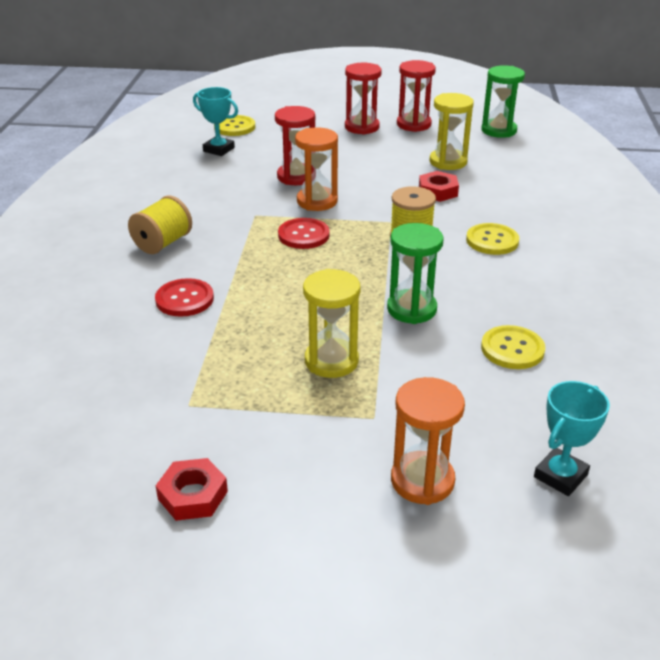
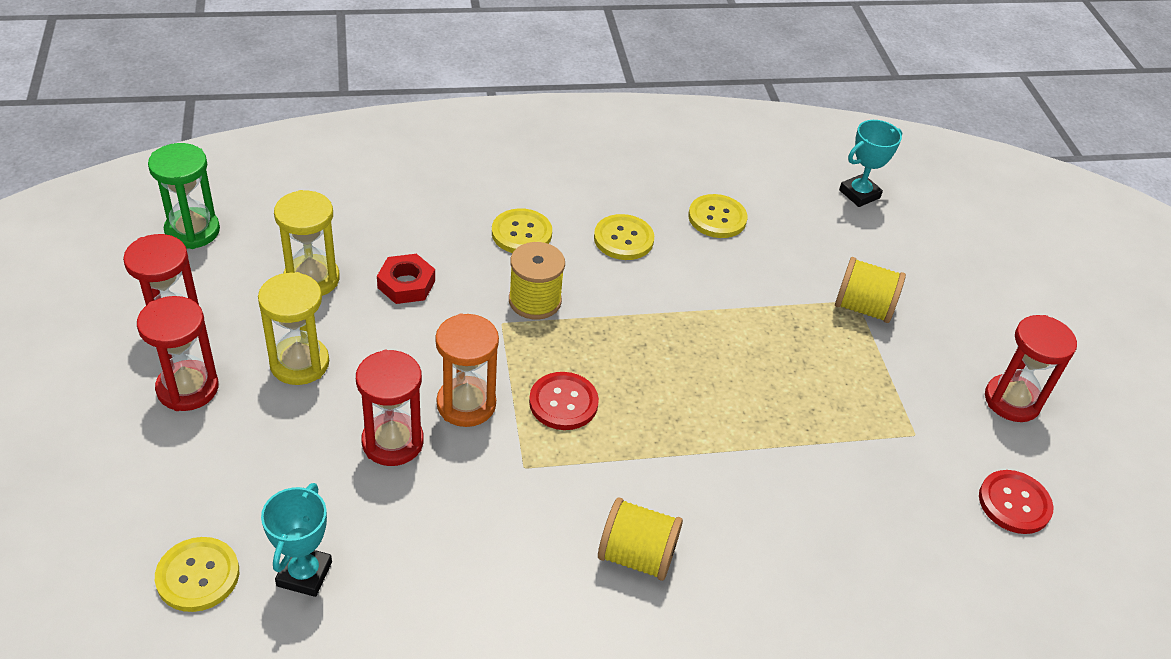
camera: 110 degrees left, 10 degrees up
(184, 299) = (752, 489): red button -> red button (1014, 503)
(192, 495) = (1012, 401): red nut -> red hourglass
(331, 361) = (797, 339): yellow hourglass -> yellow hourglass (299, 363)
(361, 419) = (863, 308): none -> yellow spool
(411, 309) = (684, 289): green hourglass -> none
(422, 480) = (909, 265): orange hourglass -> none
(482, 288) = (623, 239): none -> yellow button
(560, 476) = (859, 194): turquoise trophy -> turquoise trophy turned 60 degrees counterclockwise

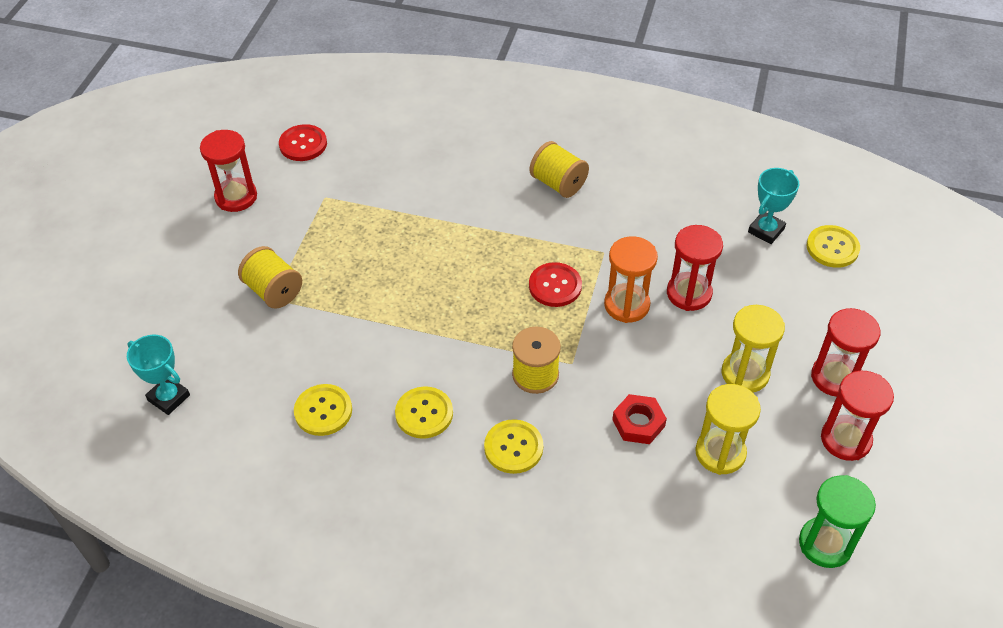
camera: 150 degrees left, 5 degrees up
(859, 194) = (169, 398): turquoise trophy -> turquoise trophy turned 45 degrees clockwise

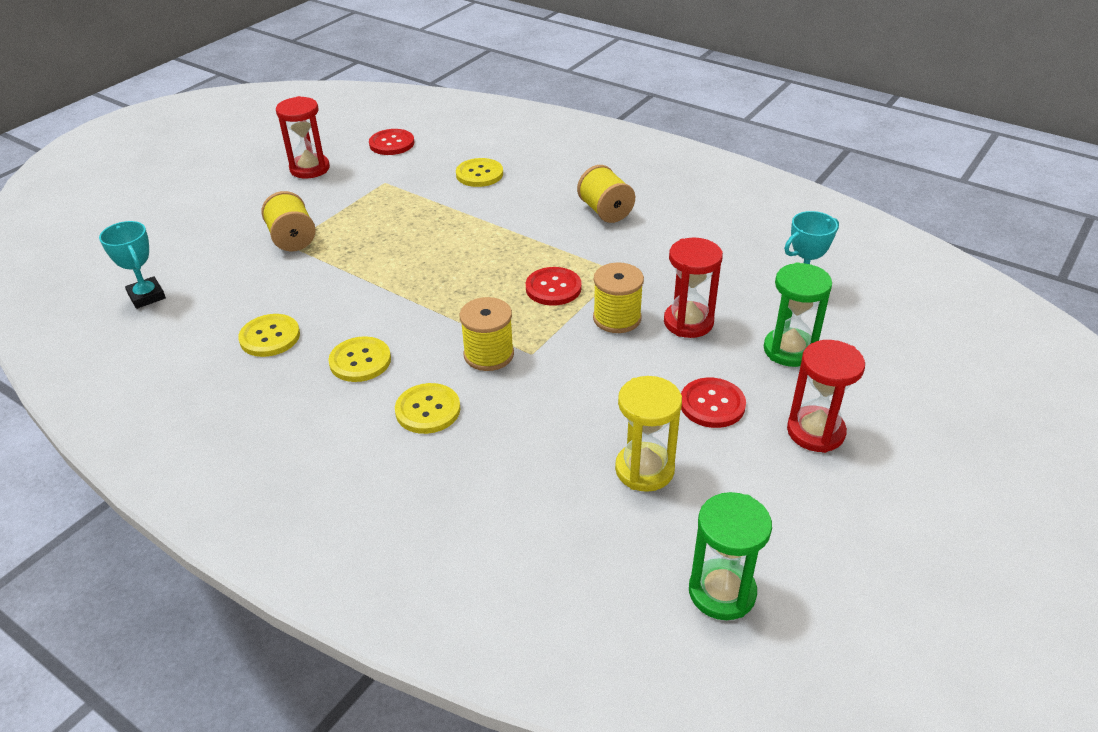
camera: 20 degrees right, 10 degrees down
(626, 305) = (617, 318): orange hourglass -> yellow spool
(638, 423) = (570, 420): red nut -> none
(745, 374) = (712, 404): yellow hourglass -> red button
(783, 301) = (789, 350): none -> green hourglass
(832, 248) = (870, 316): yellow button -> yellow button (479, 174)
(845, 439) = (799, 494): red hourglass -> none

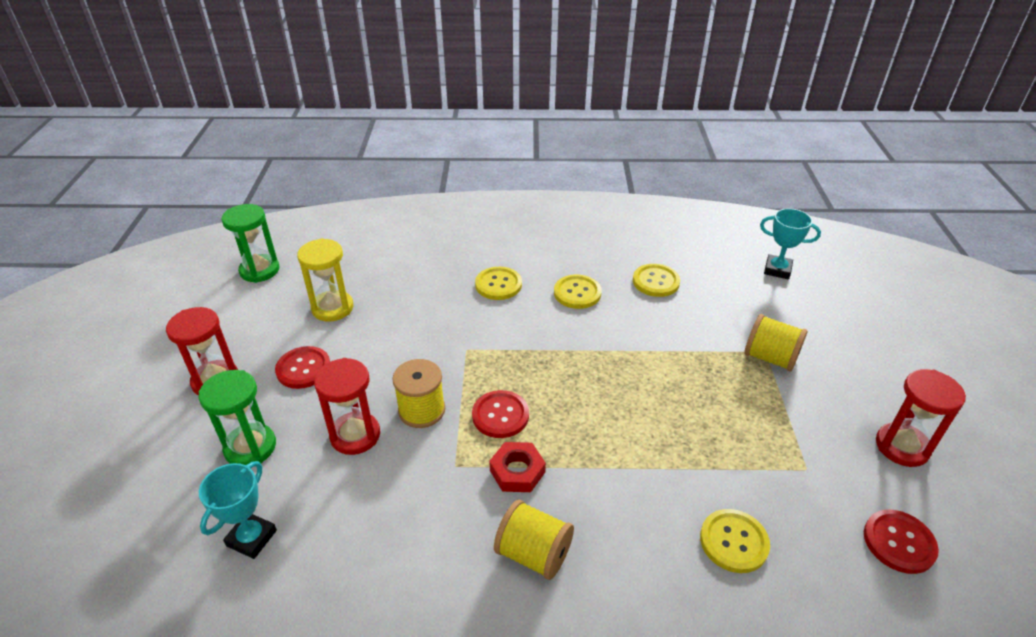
camera: 145 degrees right, 0 degrees up
(489, 354) = (496, 334): yellow spool -> none
(575, 251) = (517, 471): none -> red nut

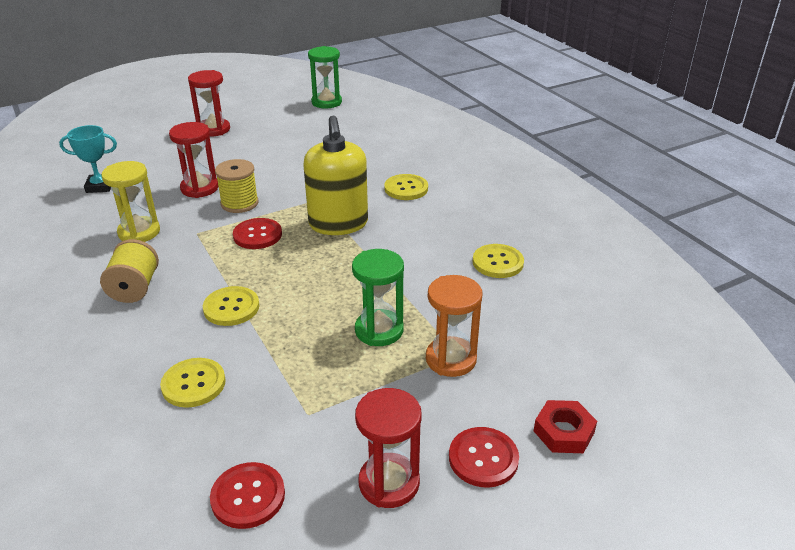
camera: 60 degrees right, 5 degrees down
(250, 447) = (167, 160): green hourglass -> green hourglass (379, 330)
(303, 369) = (246, 150): red button -> red button (483, 458)
(332, 308) = (313, 138): yellow hourglass -> yellow hourglass (139, 232)
(517, 471) = (206, 259): red nut -> red nut (563, 432)
(525, 350) = (338, 224): none -> yellow soap dispenser
(577, 293) = (435, 226): yellow button -> yellow button (231, 307)
(770, 358) = (451, 359): yellow spool -> orange hourglass
(777, 270) = (610, 335): turquoise trophy -> none

